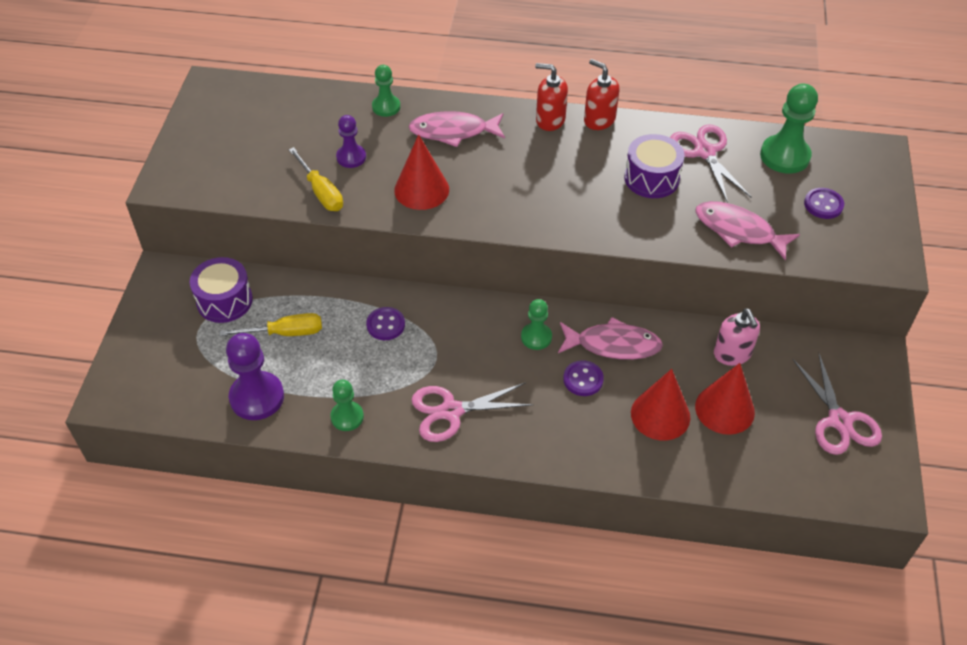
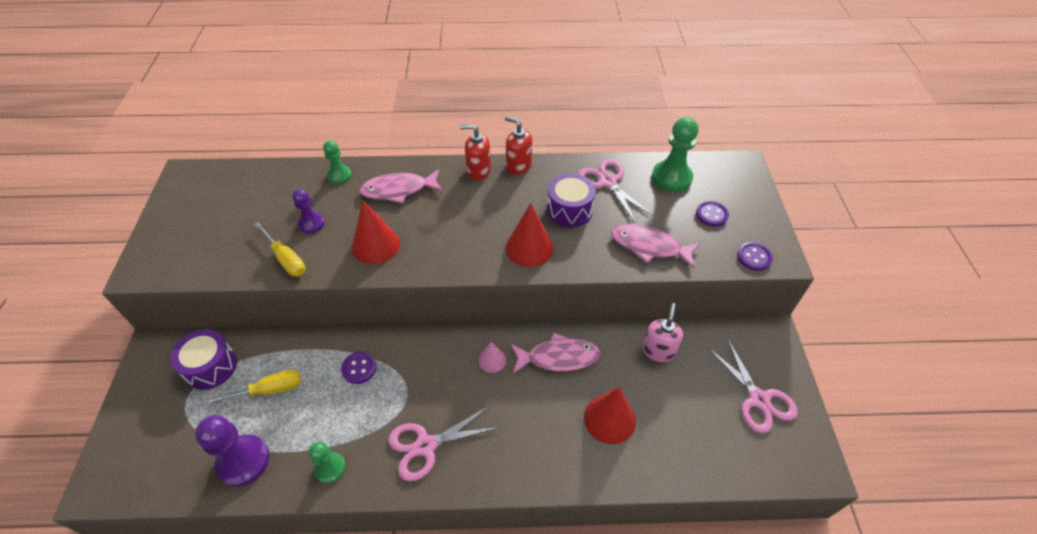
camera: 10 degrees left, 0 degrees up
(536, 337) = (492, 360): green pawn -> pink cone
(583, 379) = (538, 394): purple button -> purple button (754, 257)
(724, 409) = (662, 404): red cone -> red cone (529, 248)
(732, 354) = (658, 350): pink soap dispenser -> pink soap dispenser turned 135 degrees counterclockwise

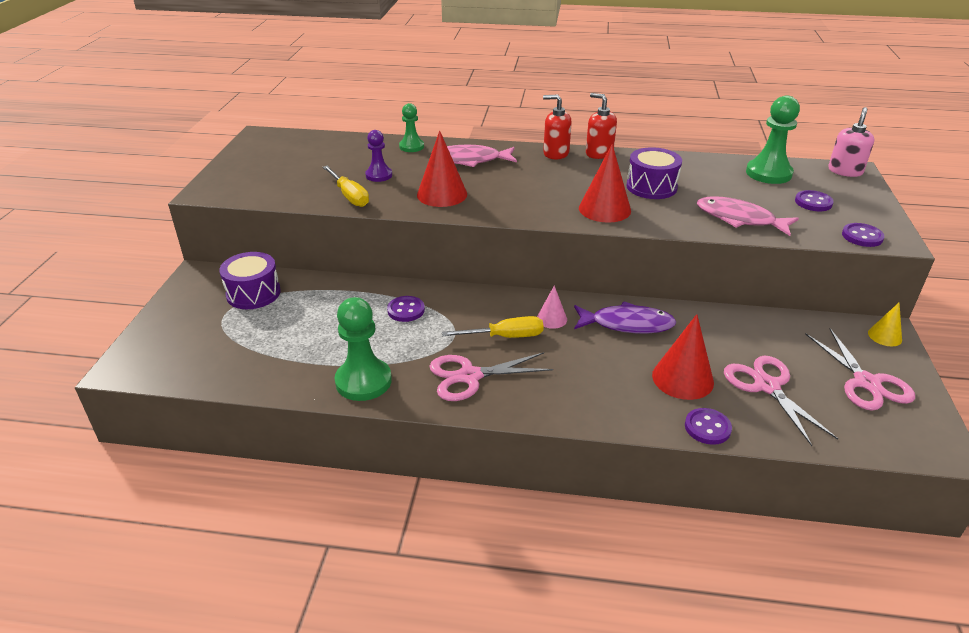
camera: 10 degrees right, 15 degrees down
(243, 461) = (274, 366): purple pawn -> none
(268, 390) = (308, 316): yellow screwdriver -> yellow screwdriver (505, 337)
(330, 468) = (363, 381): green pawn -> green pawn, size x1.67
(558, 357) = (627, 324): pink fish -> purple fish
(608, 182) = (696, 171): pink scissors -> pink scissors (767, 386)
(633, 475) = (707, 427): none -> purple button
(658, 350) = (745, 330): pink soap dispenser -> pink soap dispenser (845, 171)
(772, 340) = (884, 336): none -> yellow cone

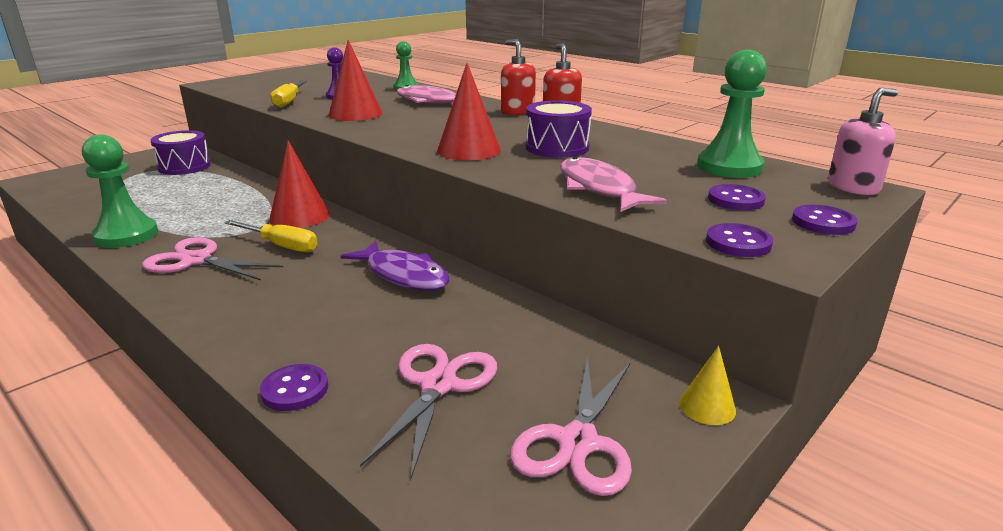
camera: 35 degrees right, 10 degrees down
(406, 310) = (251, 205): purple button -> purple button (823, 222)
(551, 319) = (345, 247): pink cone -> none
(682, 378) = (362, 337): red cone -> red cone (299, 216)

